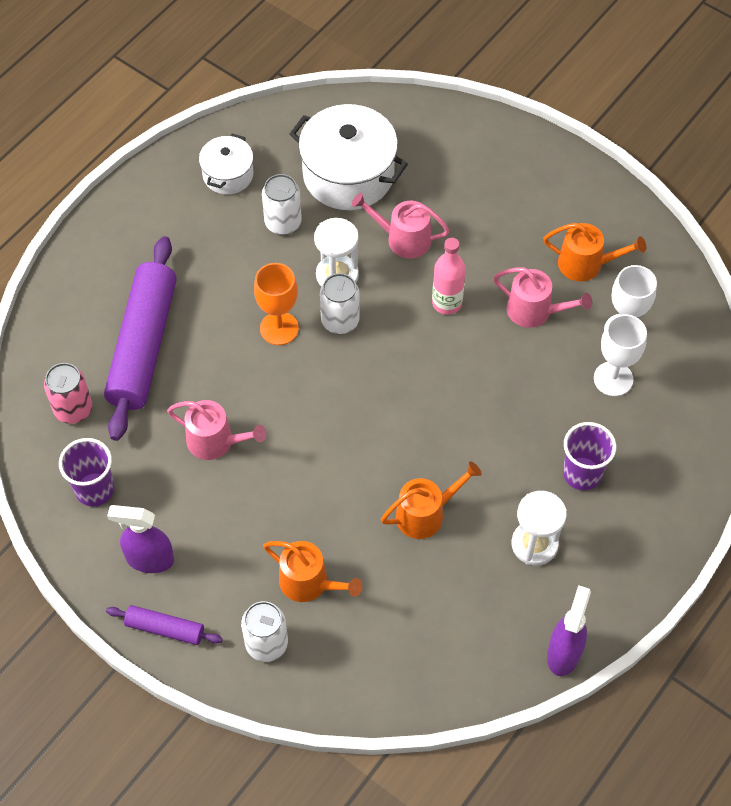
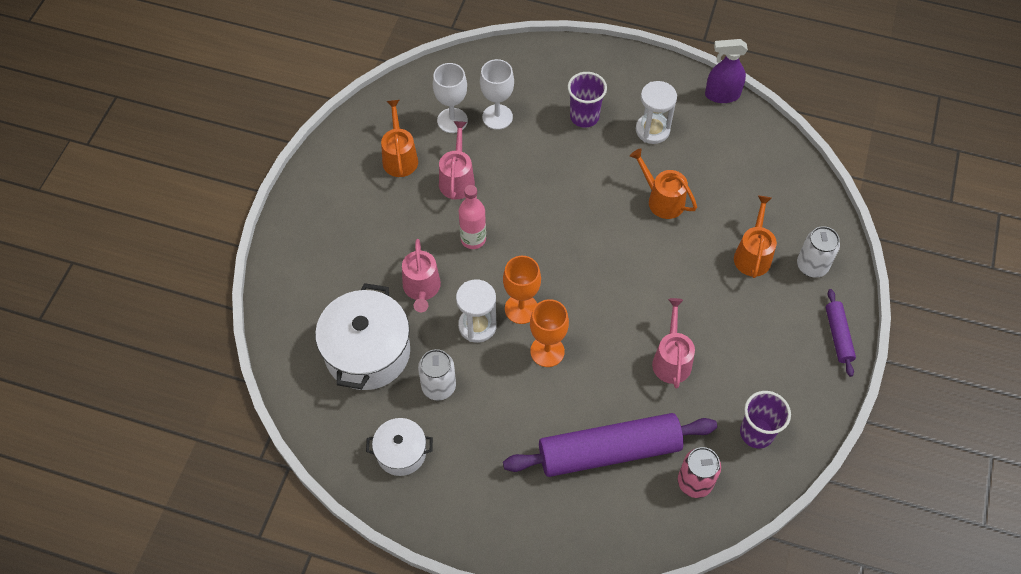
camera: 110 degrees left, 0 degrees up
(149, 559) = (792, 368): purple spray bottle -> none
(340, 321) = (521, 309): white can -> orange goblet

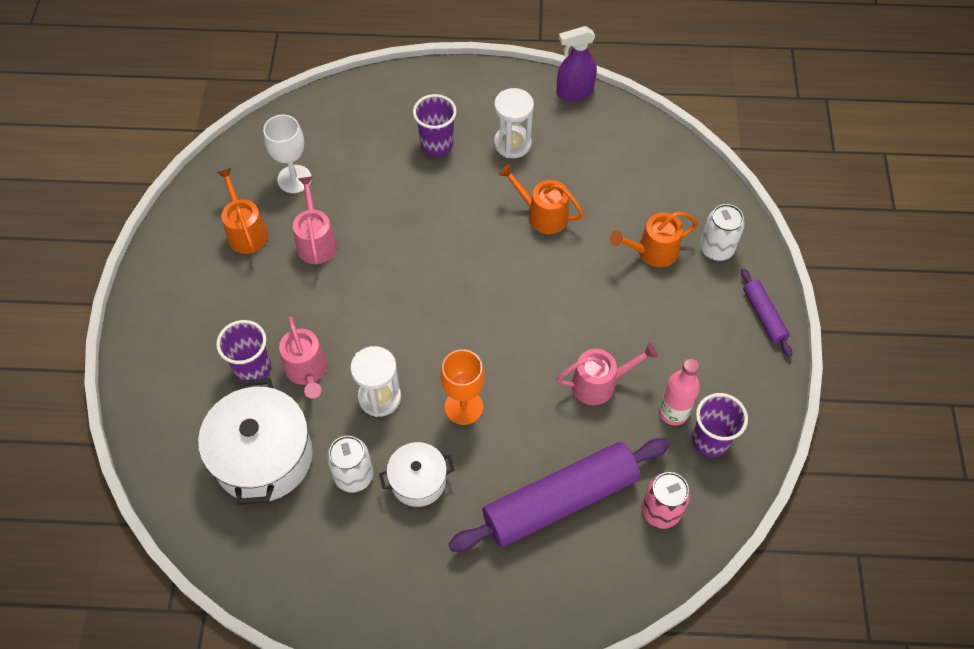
camera: 15 degrees left, 0 degrees up
(377, 276) = (253, 368): none -> purple cup
(401, 452) = (330, 562): white pot -> white pot (418, 481)
(473, 239) = (350, 303): pink bottle -> pink bottle (673, 412)
(497, 117) = (343, 165): white goblet -> none
(521, 309) = (423, 367): orange goblet -> none
(671, 360) = (599, 383): pink watering can -> pink watering can turned 90 degrees clockwise
(752, 255) = (652, 251): orange watering can -> orange watering can turned 105 degrees counterclockwise

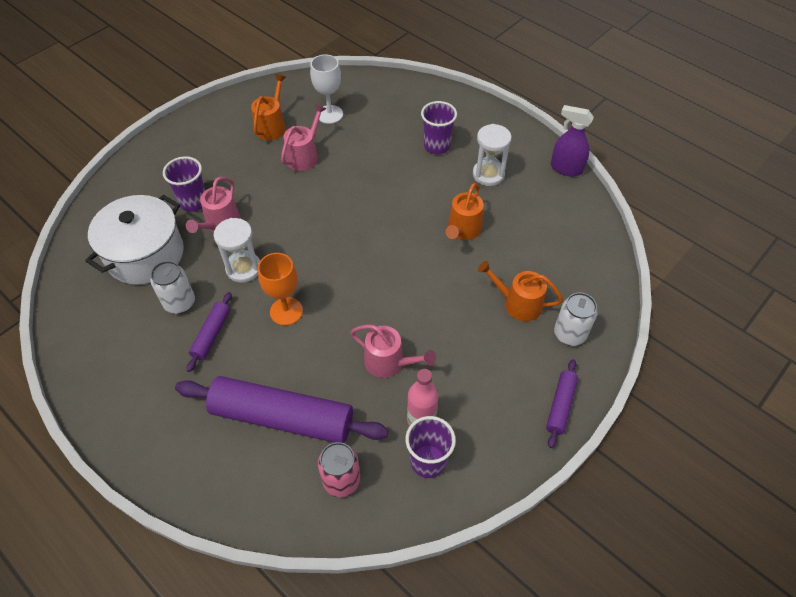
camera: 40 degrees right, 5 degrees down
(418, 481) = (211, 335): white pot -> purple rolling pin
(542, 215) = (463, 230): orange watering can -> orange watering can turned 135 degrees counterclockwise

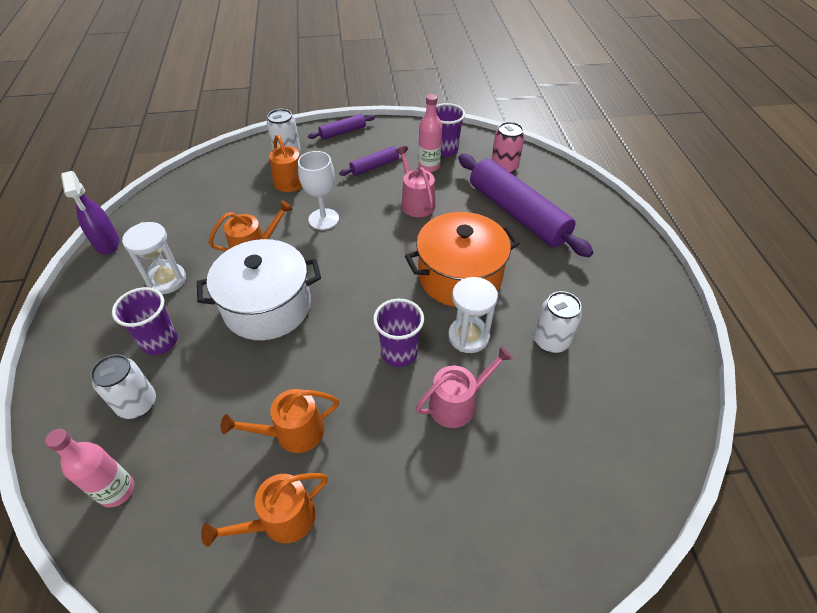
camera: 140 degrees left, 5 degrees down
(145, 254) = (563, 420): white pot -> white pot (267, 306)
(193, 202) = (469, 458): purple cup -> purple cup (399, 353)
(211, 335) = (536, 295): purple rolling pin -> purple rolling pin (374, 166)
(286, 311) = (459, 276): orange goblet -> orange pot
(304, 156) = (293, 433): pink watering can -> orange watering can
(329, 114) = (197, 480): white goblet -> white goblet (323, 219)
(362, 91) = (117, 490): none -> pink bottle
(403, 118) = (137, 404): none -> white can

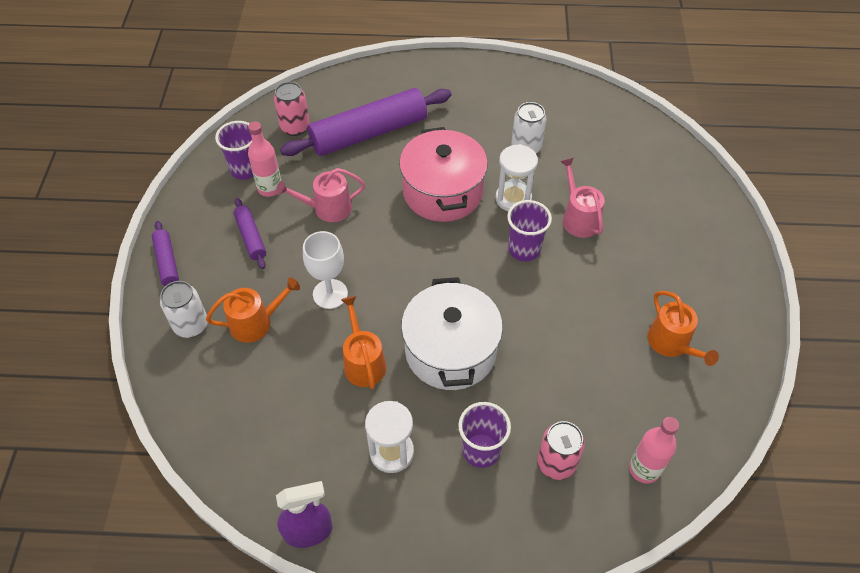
camera: 80 degrees left, 5 degrees up
(137, 404) = (556, 463): white can -> pink can
(293, 433) = (597, 333): orange watering can -> none
(459, 276) = (442, 192): orange pot -> pink pot

